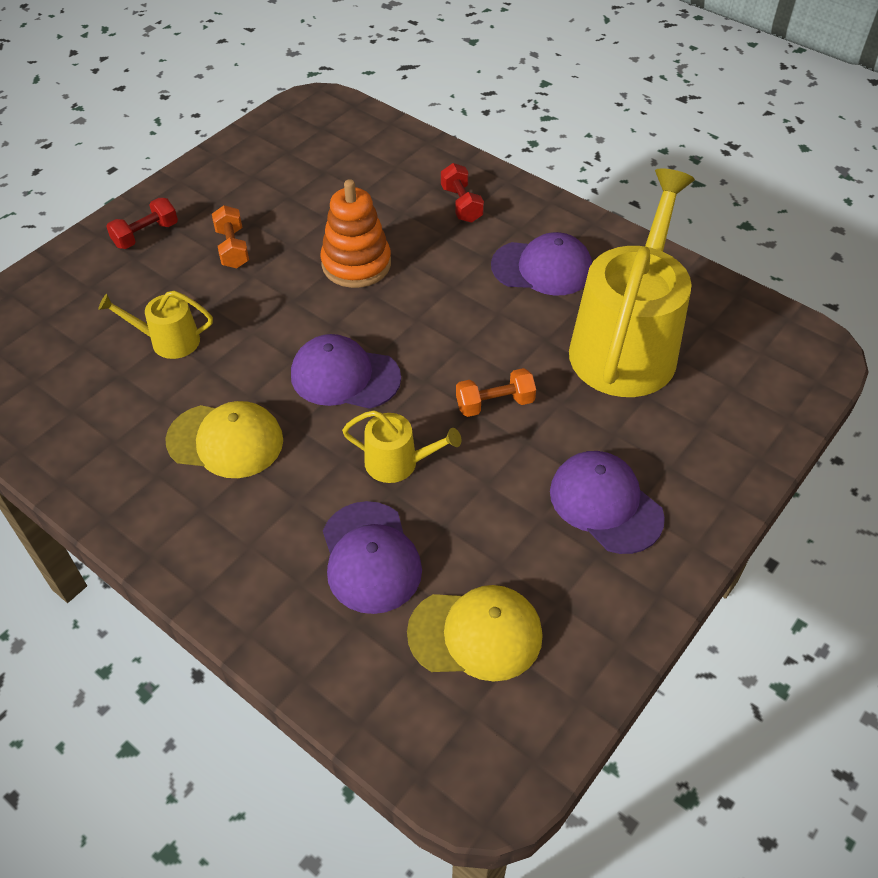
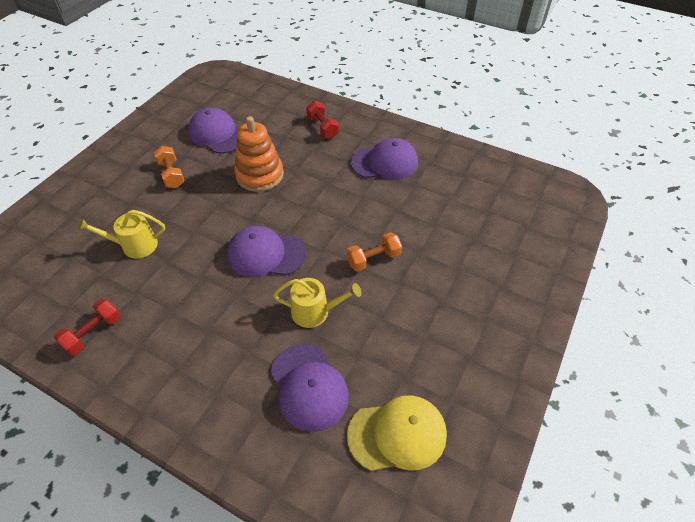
camera: 10 degrees left, 0 degrees up
(146, 235) = (108, 172): red dumbbell -> red dumbbell (93, 333)
(225, 441) = (187, 313): yellow cap -> none
(605, 504) = (465, 320): purple cap -> purple cap (217, 134)
(626, 344) = (451, 206): yellow watering can -> none

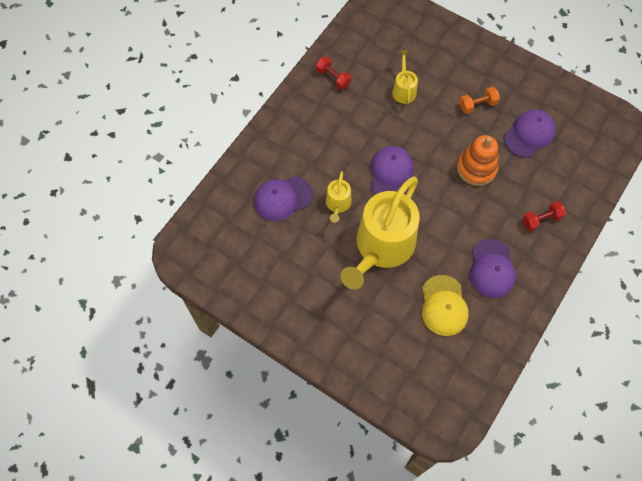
camera: 95 degrees right, 15 degrees up
(373, 259) = (382, 247): orange dumbbell -> yellow watering can
(397, 434) = (246, 245): yellow cap -> yellow cap (444, 305)

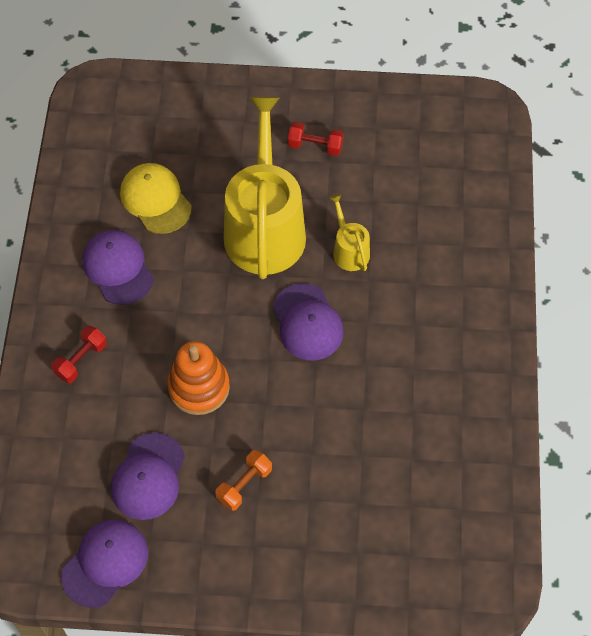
camera: 150 degrees right, 5 degrees down
(282, 198) = (420, 224): purple cap -> purple cap (105, 563)
(333, 78) = (471, 418): red dumbbell -> red dumbbell (315, 146)
(403, 90) = (362, 452): yellow watering can -> none

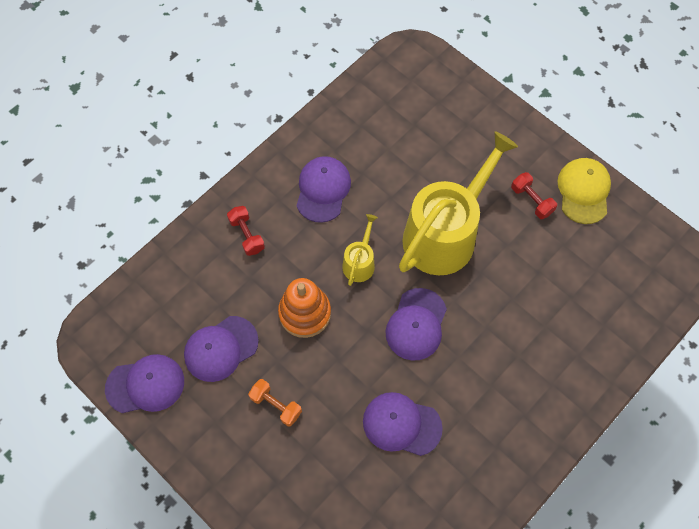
camera: 40 degrees right, 5 degrees up
(81, 360) = (247, 235): red dumbbell -> red dumbbell turned 75 degrees clockwise
(155, 200) = (388, 160): yellow cap -> yellow cap (583, 191)
(244, 485) = (276, 405): orange dumbbell -> orange dumbbell turned 45 degrees clockwise
(349, 250) = (490, 294): yellow watering can -> yellow watering can (360, 262)
(368, 414) = (401, 424): none -> purple cap

